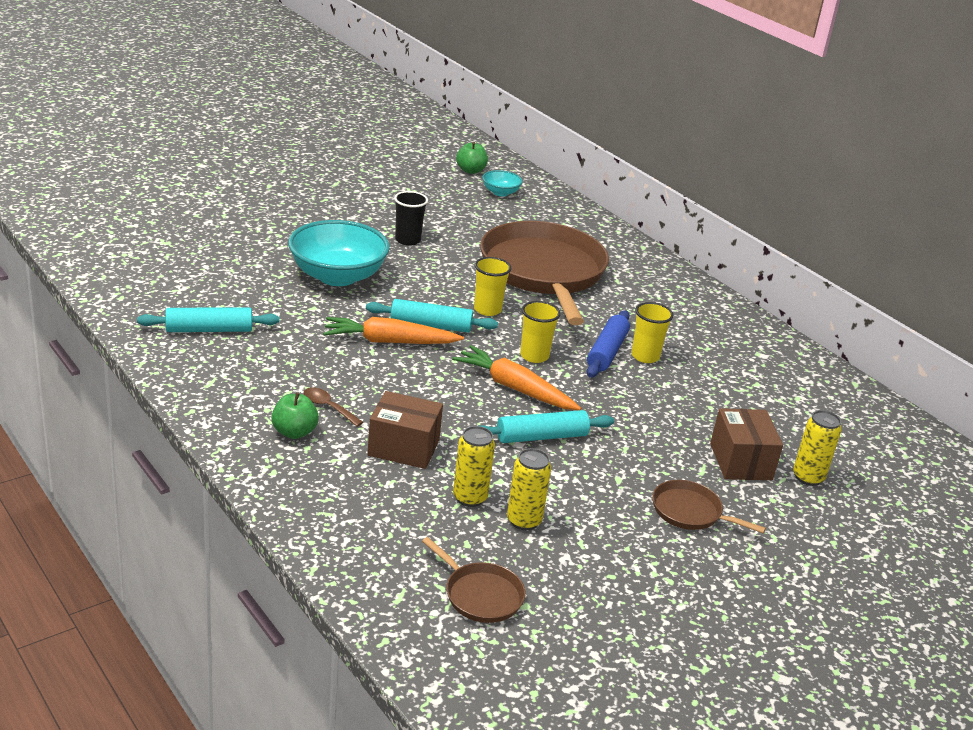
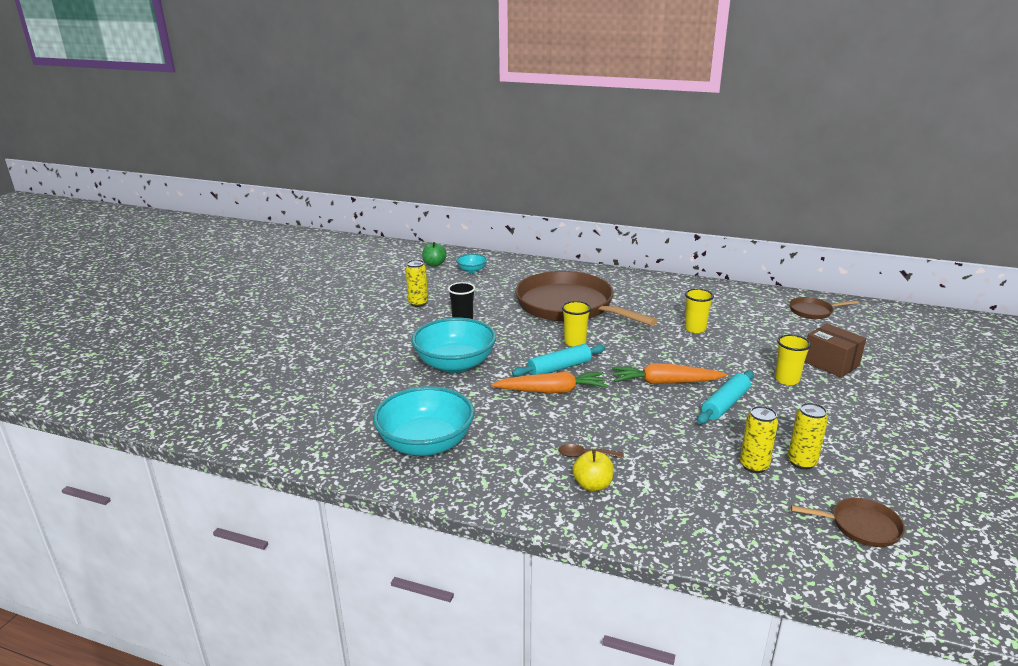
camera: 30 degrees left, 5 degrees down
(209, 330) = (426, 444): turquoise rolling pin -> turquoise bowl
(294, 432) = (592, 485): green apple -> yellow apple
(389, 341) = (552, 391): orange carrot -> orange carrot turned 150 degrees counterclockwise
(403, 448) = (669, 456): brown box -> none
(534, 356) = (643, 357): yellow cup -> yellow cup (786, 379)
(606, 352) = (674, 336): blue rolling pin -> none
(690, 512) = (859, 406): brown pan -> brown pan (813, 311)
(808, 477) = (869, 355): yellow can -> yellow can (418, 303)

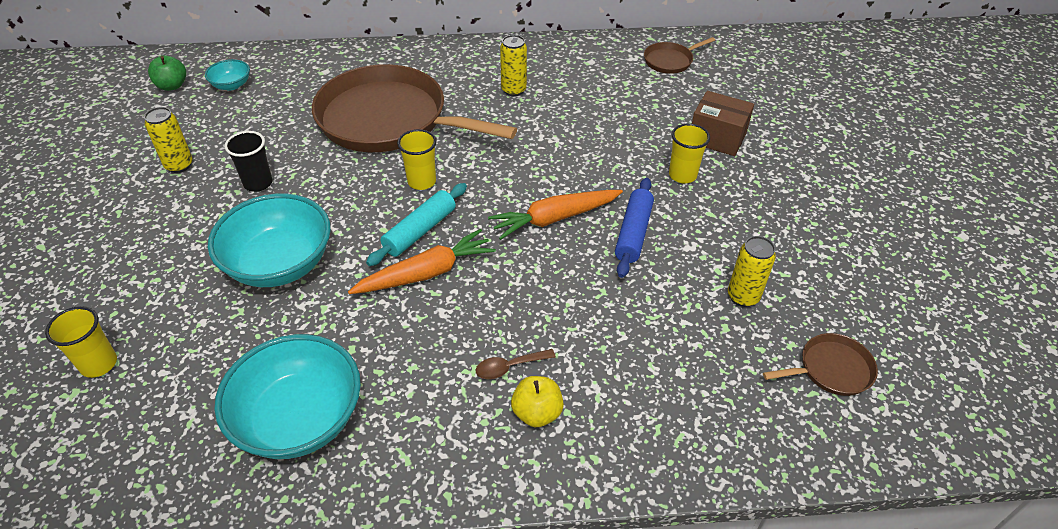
camera: 25 degrees left, 20 degrees up
(695, 329) = (555, 121): yellow cup -> yellow cup (99, 364)
(725, 404) = (633, 233): turquoise rolling pin -> blue rolling pin
(754, 466) = (698, 319): yellow can -> yellow can (513, 90)

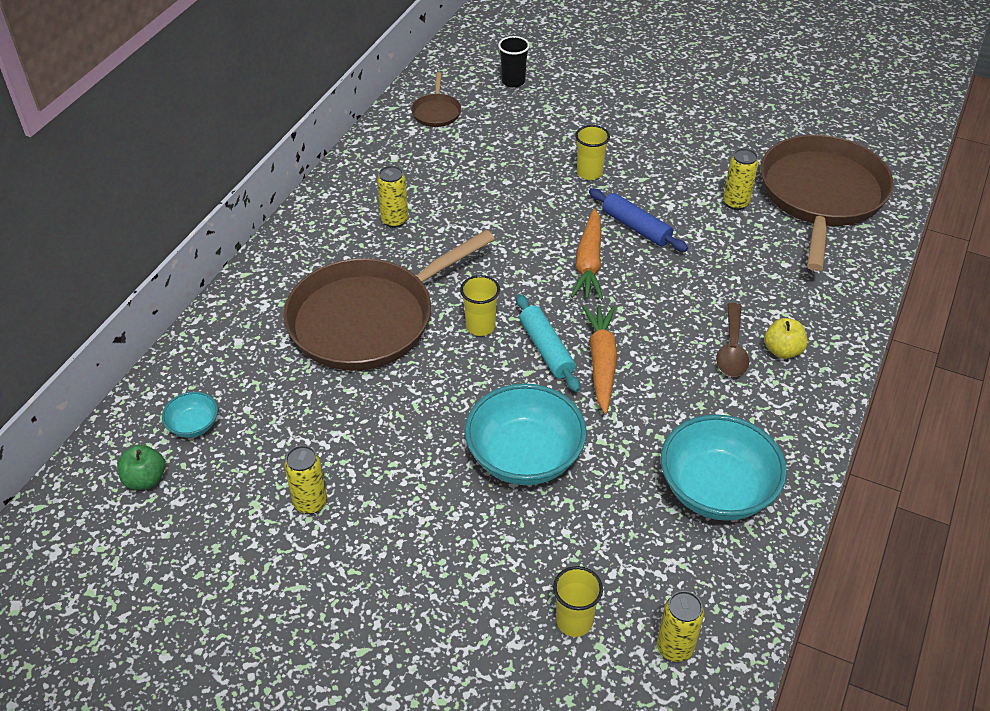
camera: 60 degrees left, 0 degrees up
(84, 450) = (675, 647): none -> yellow can
(258, 183) = (392, 444): black cup -> black cup (513, 81)
(509, 367) = (732, 349): brown spoon -> brown spoon, size x1.51
(717, 138) = (559, 135): brown box -> none
(831, 369) = (821, 195): brown pan -> brown pan, size x2.40

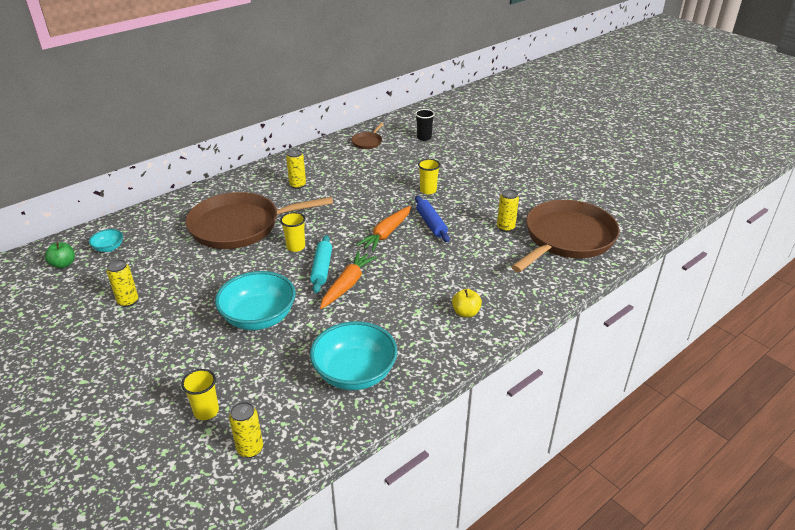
camera: 25 degrees right, 10 degrees down
(732, 349) = (433, 302): brown spoon -> none

